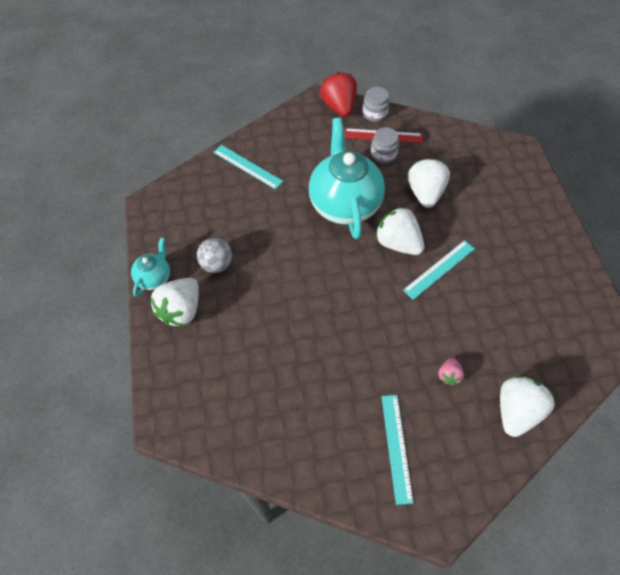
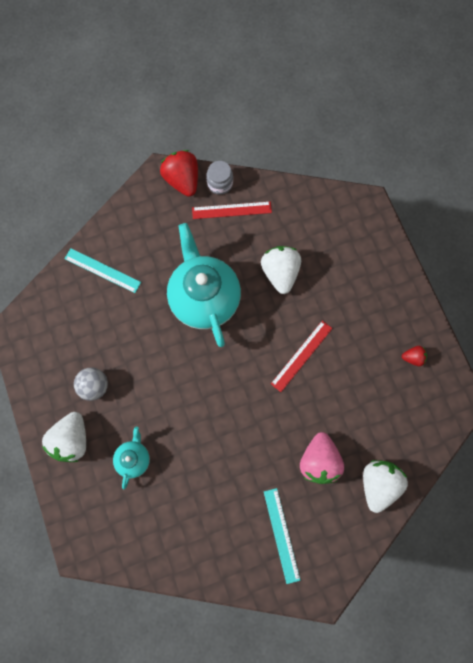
camera: 10 degrees left, 15 degrees up
(154, 277) = (38, 411): turquoise teapot -> turquoise teapot (133, 459)
(383, 154) = (234, 233): grey jar -> none
(397, 243) = (260, 334): white strawberry -> none
(439, 269) = (301, 356): turquoise ruler -> red ruler
(448, 375) = (319, 461): pink strawberry -> pink strawberry, size x2.00
(561, 289) = (413, 358): none -> red strawberry

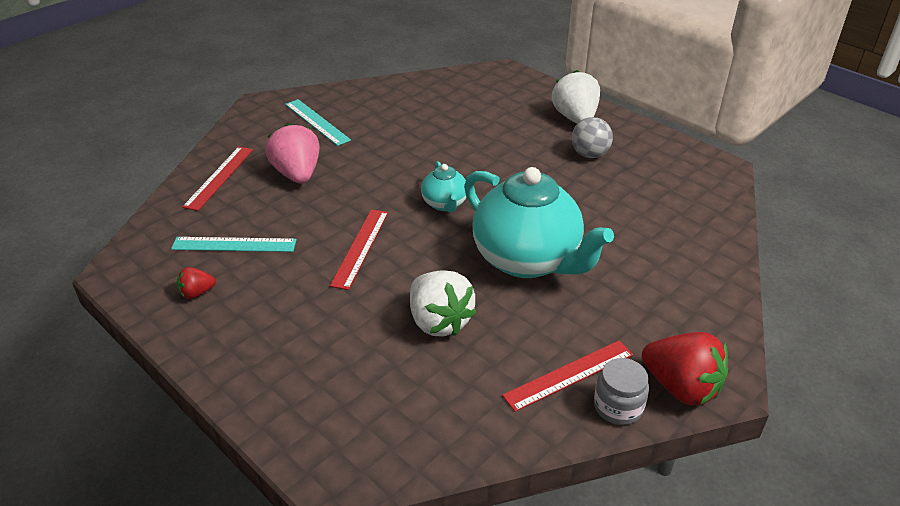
camera: 155 degrees right, 35 degrees down
(102, 270) = (683, 243): turquoise ruler -> turquoise ruler (234, 244)
(133, 459) = (502, 124): turquoise teapot -> turquoise teapot (445, 204)
(378, 484) = (219, 177): white strawberry -> red ruler

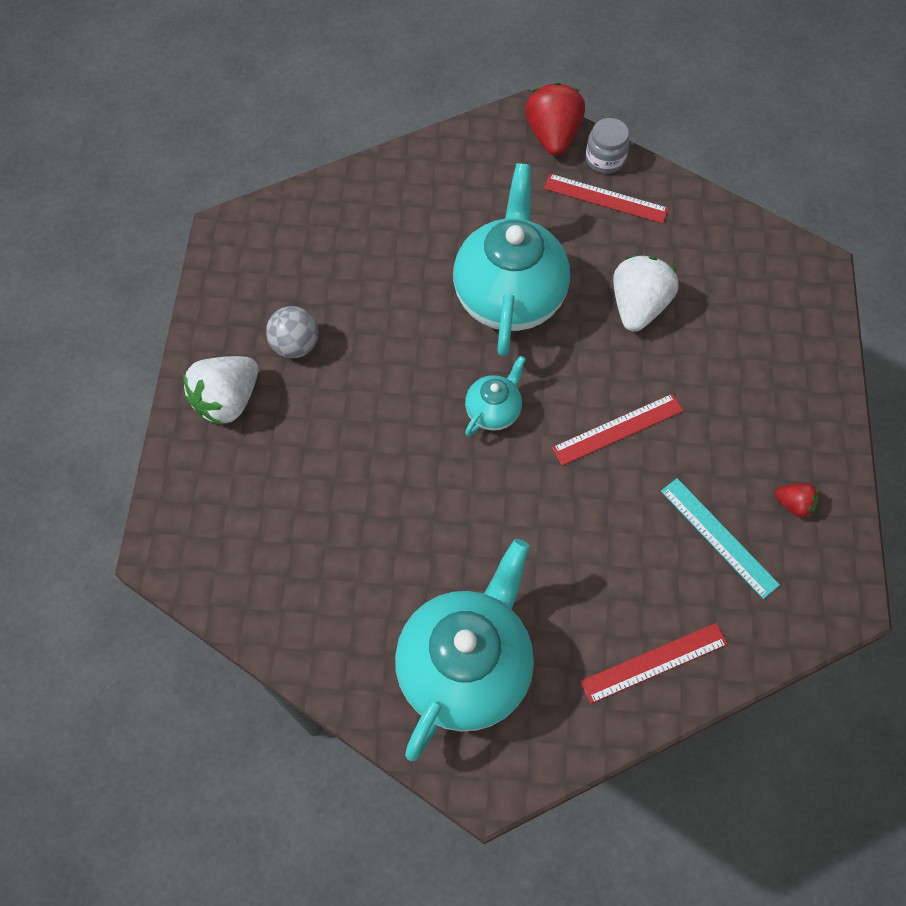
camera: 130 degrees left, 25 degrees up
(297, 174) = (575, 587): pink strawberry -> none
(317, 122) = (465, 667): turquoise ruler -> turquoise teapot

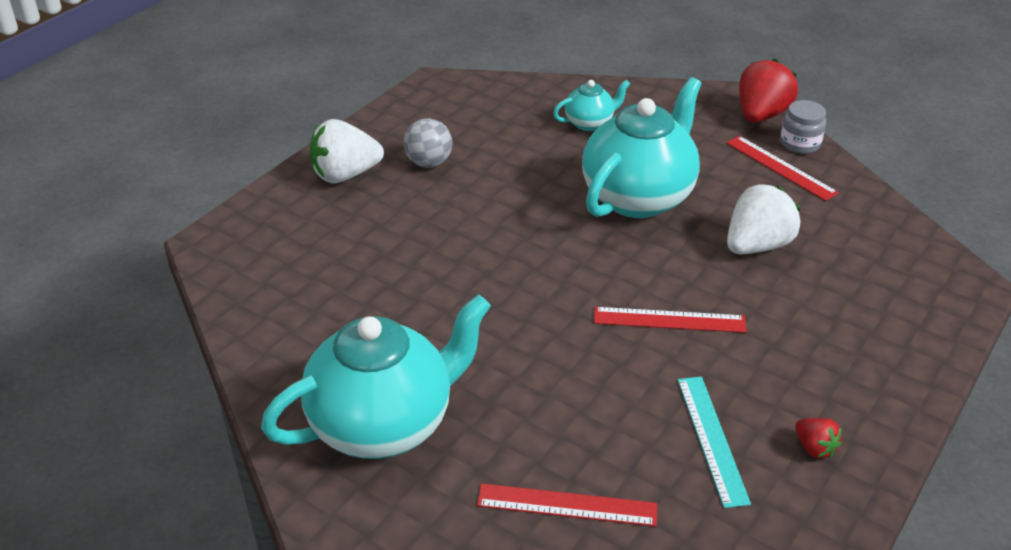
camera: 30 degrees right, 25 degrees down
(493, 411) = (561, 263): turquoise teapot -> turquoise teapot (589, 123)

